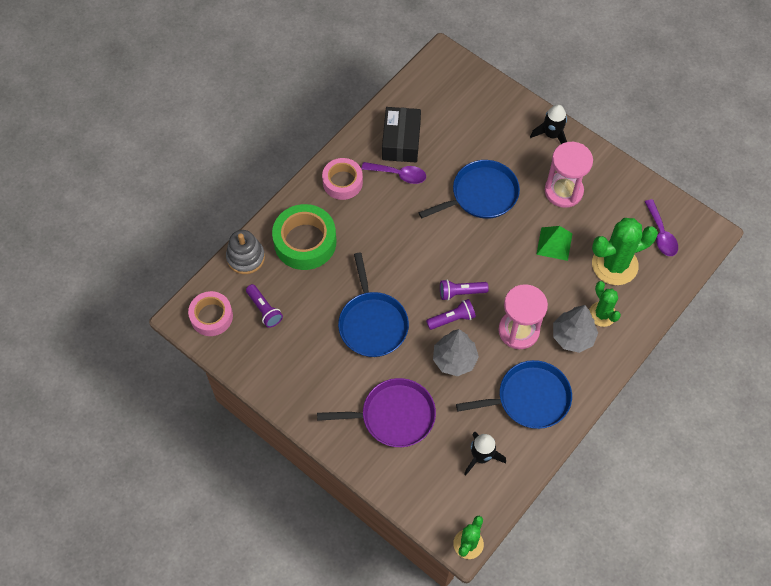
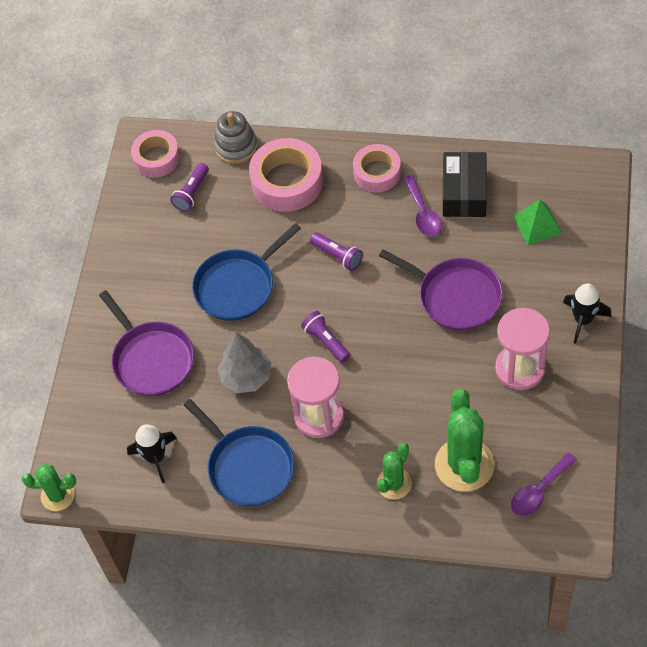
camera: 65 degrees right, 5 degrees down
(305, 242) = (287, 182): green tape -> pink tape
(401, 141) = (464, 193): black box -> black box turned 60 degrees counterclockwise
(452, 319) = (290, 350): purple flashlight -> purple flashlight (337, 256)
(481, 195) = (455, 296): blue pan -> purple pan
(554, 243) = (447, 394): green pyramid -> green pyramid (537, 224)
(573, 336) = (347, 469): grey tree -> none
(614, 265) = (464, 465): green cactus -> green cactus turned 45 degrees clockwise

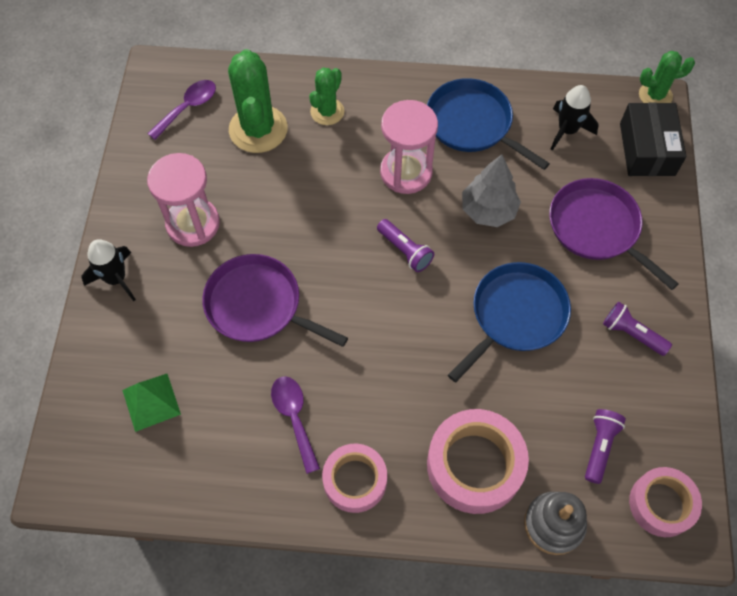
camera: 170 degrees right, 5 degrees up
(337, 256) = (399, 356): purple flashlight -> purple flashlight (632, 334)
(464, 193) = (240, 449): black box -> black box (647, 149)

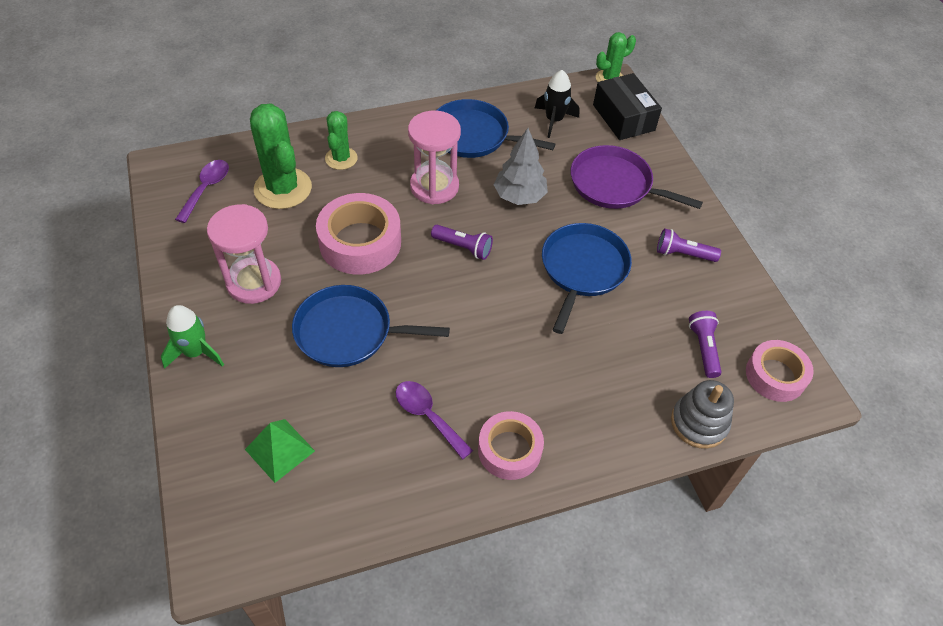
camera: 25 degrees left, 10 degrees down
(116, 279) = (196, 352): black rocket -> green rocket
(258, 305) = (349, 332): purple pan -> blue pan
(474, 465) = (609, 399): pink tape -> pink tape (360, 242)

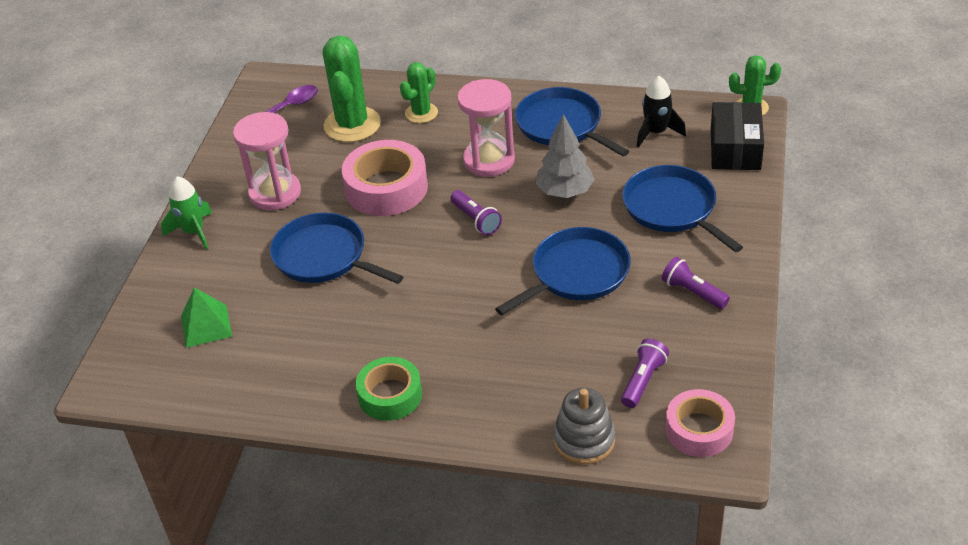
camera: 35 degrees right, 10 degrees down
(427, 416) = (341, 343): purple spoon -> none
(509, 450) = (390, 395): pink tape -> green tape
(615, 184) = (672, 208): purple pan -> blue pan

